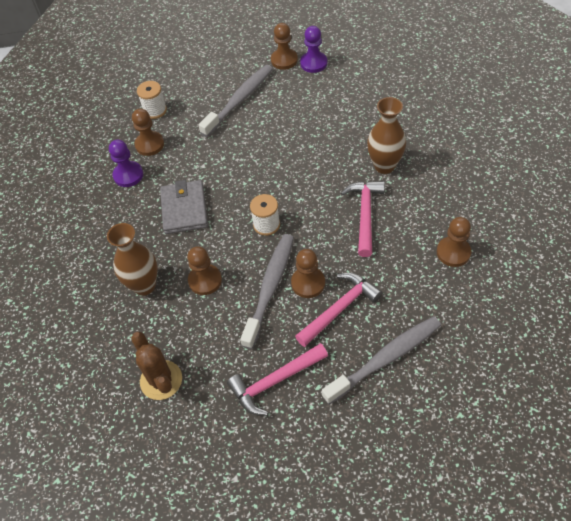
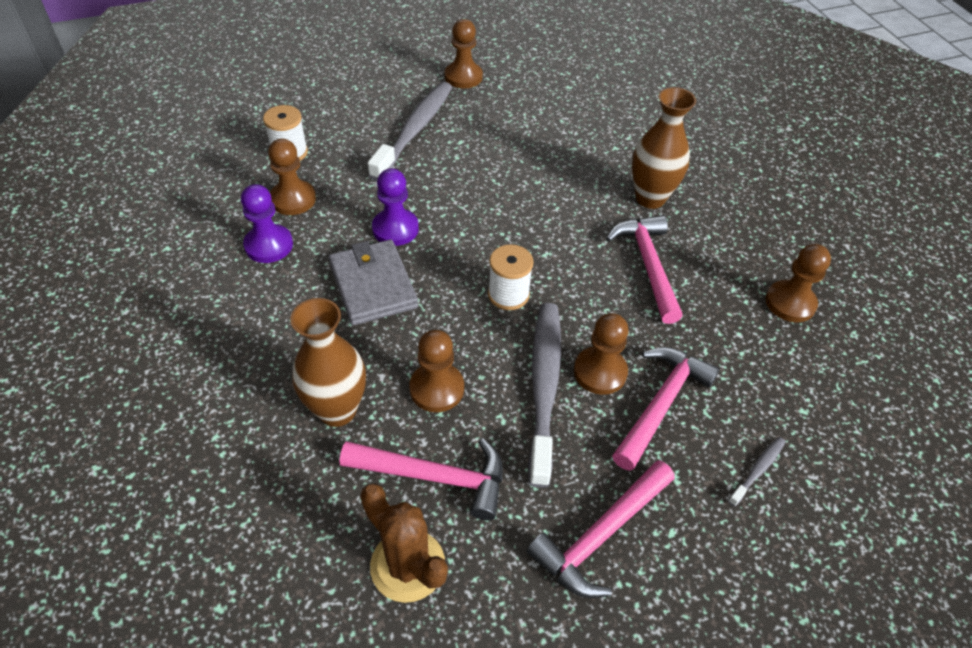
camera: 20 degrees left, 5 degrees down
(189, 333) = (435, 477): none -> pink hammer
(313, 63) = (506, 78): purple pawn -> purple pawn (395, 229)
(385, 359) = (757, 470): grey toothbrush -> grey toothbrush, size x0.43

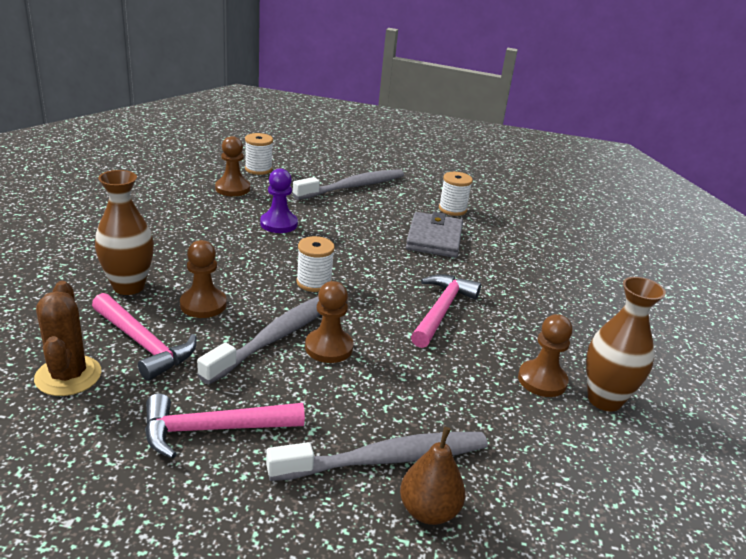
camera: 30 degrees right, 20 degrees down
(269, 245) = (191, 202): purple pawn -> none
(373, 286) = (229, 243): grey wallet -> grey wallet (434, 239)
(463, 77) = (421, 175): brown pawn -> none
(538, 116) = (452, 209): none -> white spool
(650, 198) = (489, 278): brown vase -> brown vase (604, 400)
(661, 403) = (354, 385): pink hammer -> none
(757, 470) = (386, 459): grey toothbrush -> grey toothbrush, size x2.31
(831, 501) = (428, 511): none -> brown pear

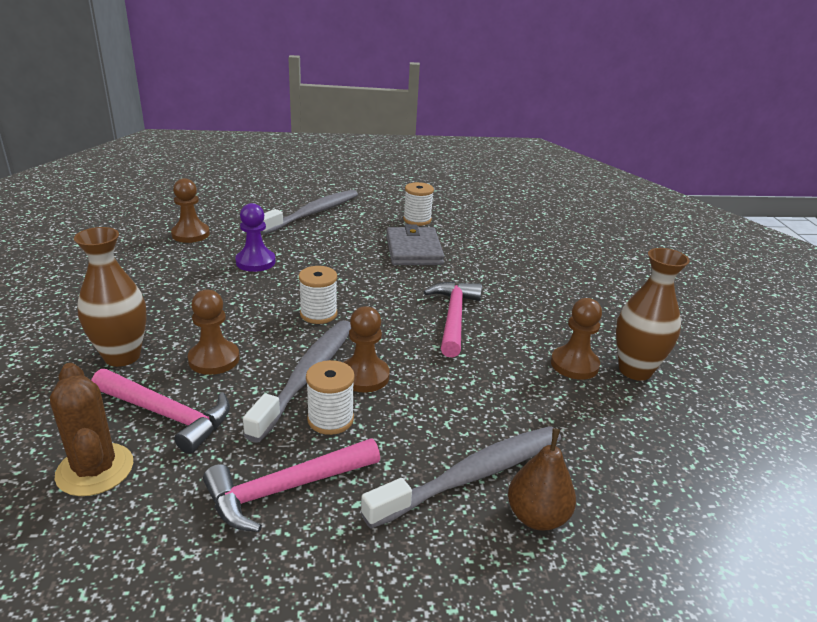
camera: 15 degrees left, 0 degrees up
(258, 169) = (209, 211): white spool -> white spool (330, 419)

